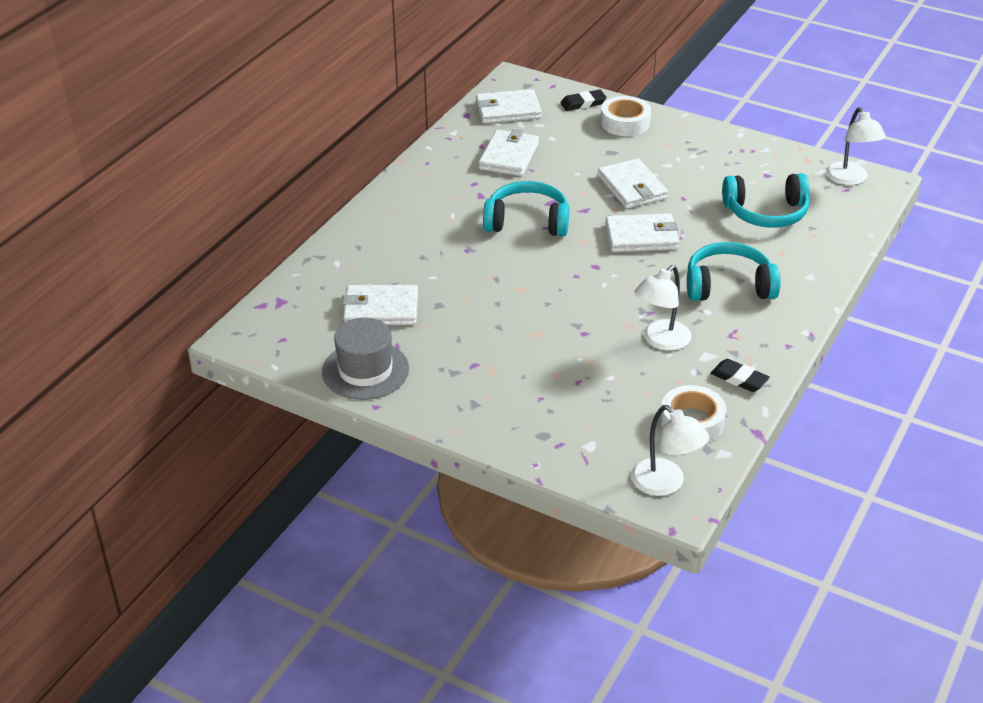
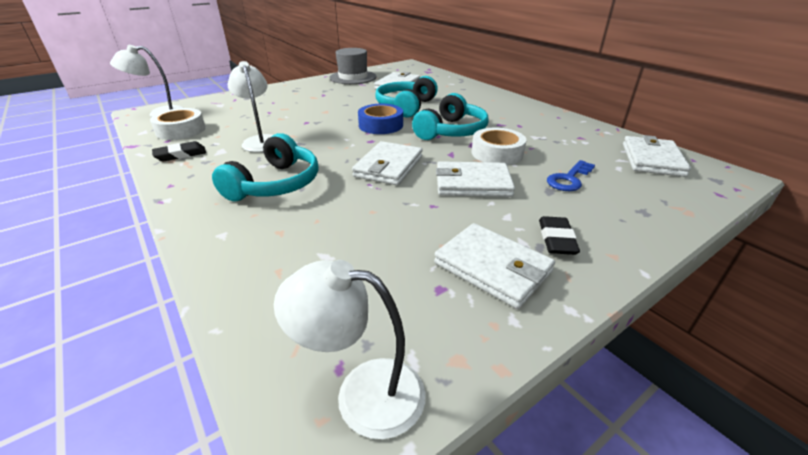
camera: 115 degrees right, 5 degrees down
(509, 156) = (558, 144): white wallet -> white wallet (492, 268)
(548, 273) = (381, 125): none -> blue tape
(583, 103) = (672, 202): black eraser -> black eraser (556, 239)
(583, 145) = (569, 179): none -> blue key
(625, 123) = (619, 216): white tape -> white tape (497, 153)
(766, 213) = (357, 251): turquoise headphones -> turquoise headphones (405, 106)

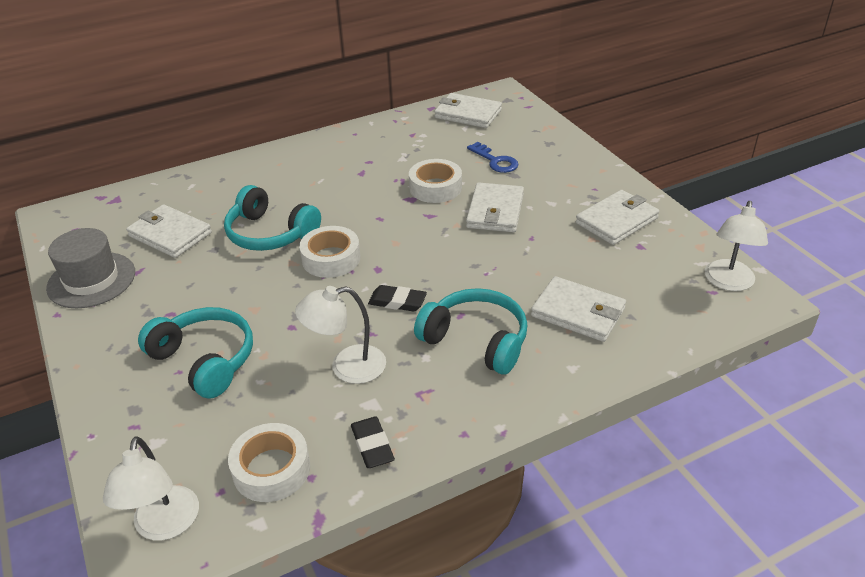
camera: 80 degrees left, 5 degrees up
(381, 125) = (331, 258): blue tape -> white tape
(388, 166) = (450, 258): white wallet -> white wallet (578, 312)
(451, 131) = (370, 207): turquoise headphones -> turquoise headphones (205, 360)
(556, 239) = (583, 187): black eraser -> black eraser (397, 301)

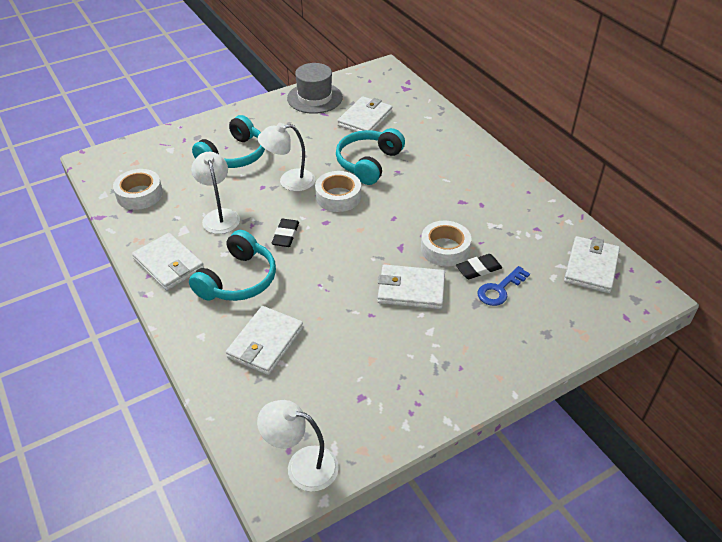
camera: 85 degrees right, 5 degrees up
(164, 526) = (111, 163): white lamp -> white lamp (289, 181)
(372, 445) = (148, 233): black eraser -> black eraser (478, 269)
(617, 221) = (403, 382): white wallet -> white wallet (168, 264)

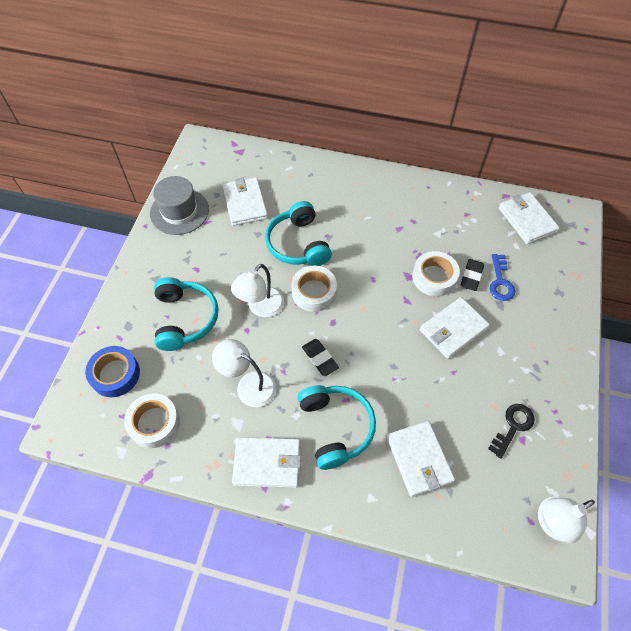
camera: 45 degrees left, 15 degrees up
(155, 156) = (115, 374): none -> blue tape
(366, 383) = (513, 426): none -> black key

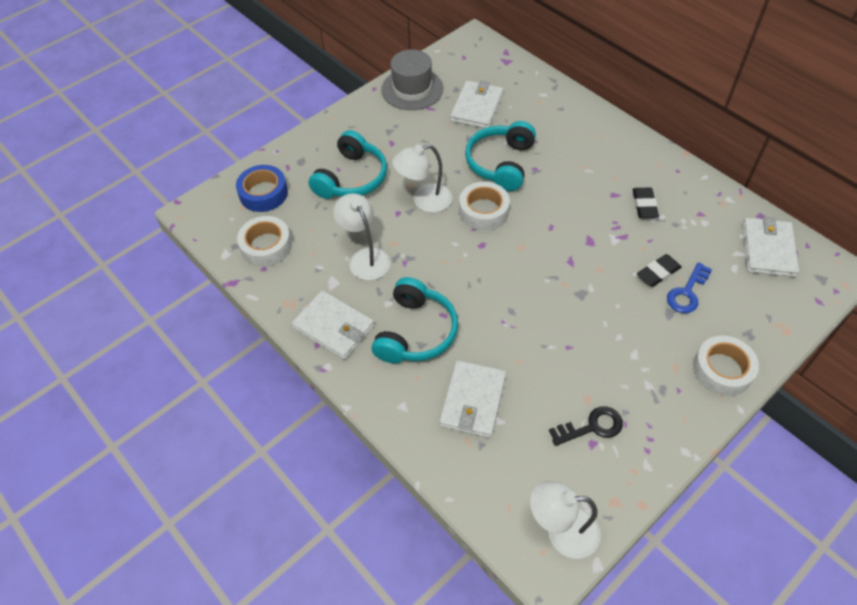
camera: 35 degrees right, 5 degrees down
(320, 358) = (445, 268): black eraser -> black eraser (644, 205)
(434, 277) = (616, 255): white tape -> white tape (722, 370)
(453, 329) = (599, 309): white wallet -> none

